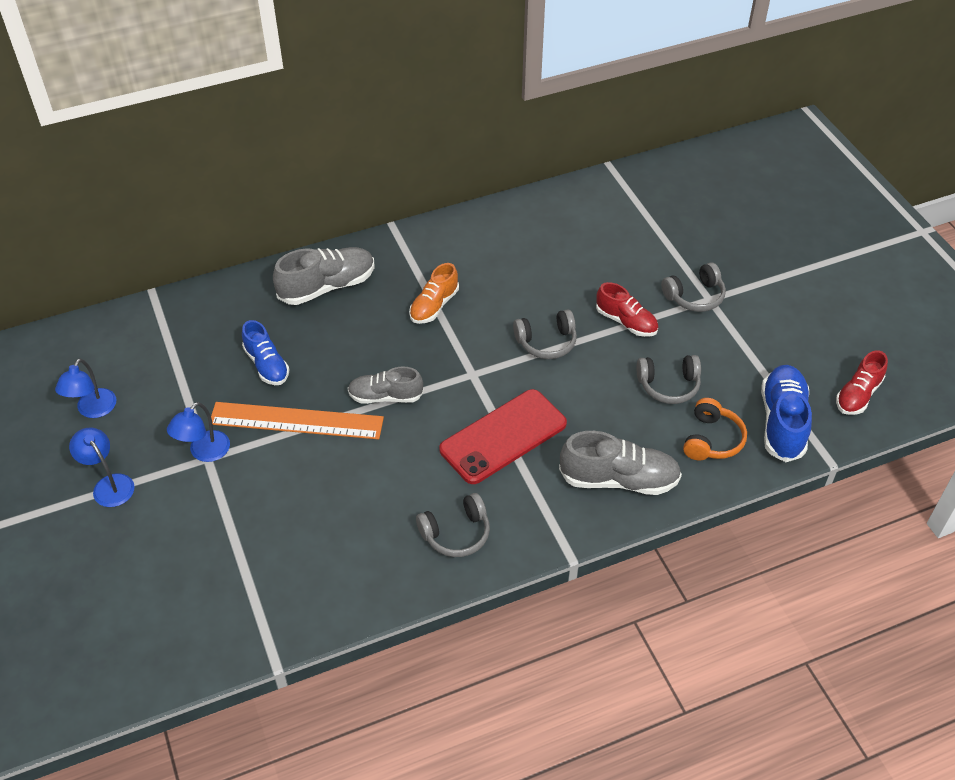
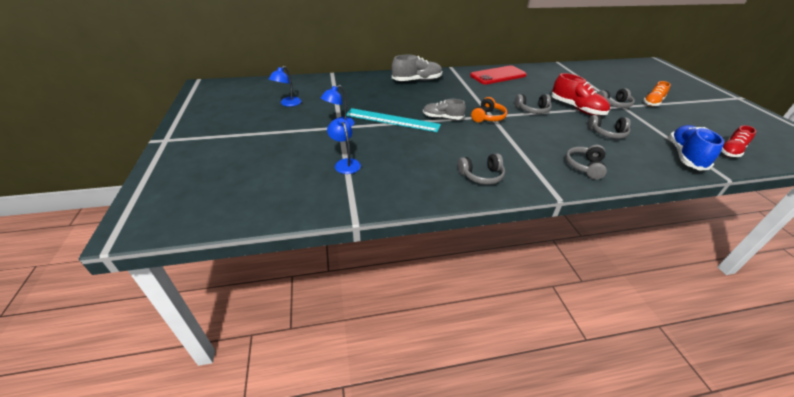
camera: 10 degrees right, 10 degrees down
(109, 484) = (284, 129): blue lamp -> blue lamp (345, 163)
(266, 365) = (381, 100): blue shoe -> none
(296, 421) = (392, 120): orange ruler -> turquoise ruler
(434, 306) = (471, 92): orange shoe -> orange shoe (652, 102)
(503, 436) = (509, 140): red phone -> red phone (498, 75)
(619, 479) = (584, 166): grey shoe -> grey headphones
(626, 322) = (576, 108): red shoe -> red shoe, size x1.51
(712, 439) = (641, 158): orange headphones -> orange headphones (488, 117)

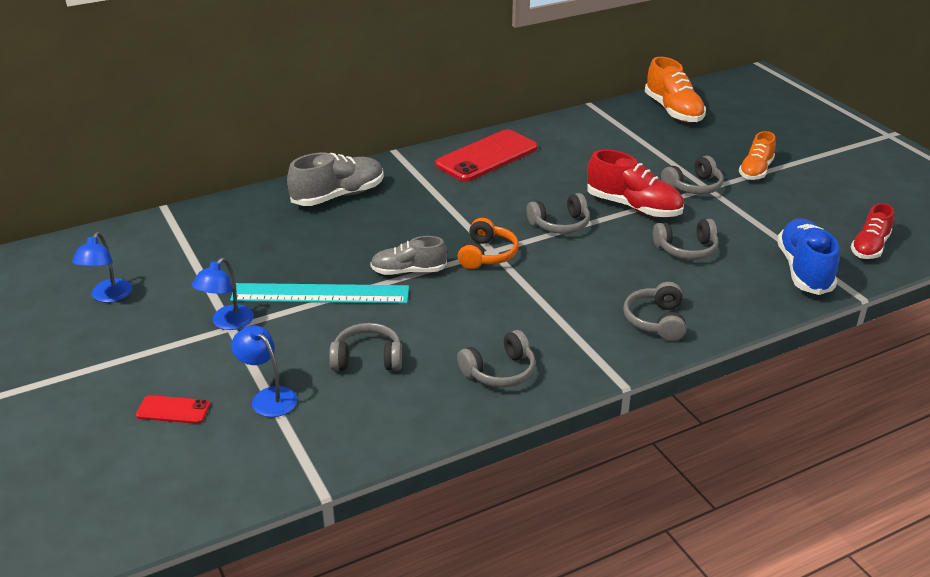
camera: 15 degrees left, 5 degrees down
(293, 160) = (173, 410): none -> red phone
(406, 155) = (367, 359): none -> grey headphones
(604, 70) = (673, 111): none -> orange shoe

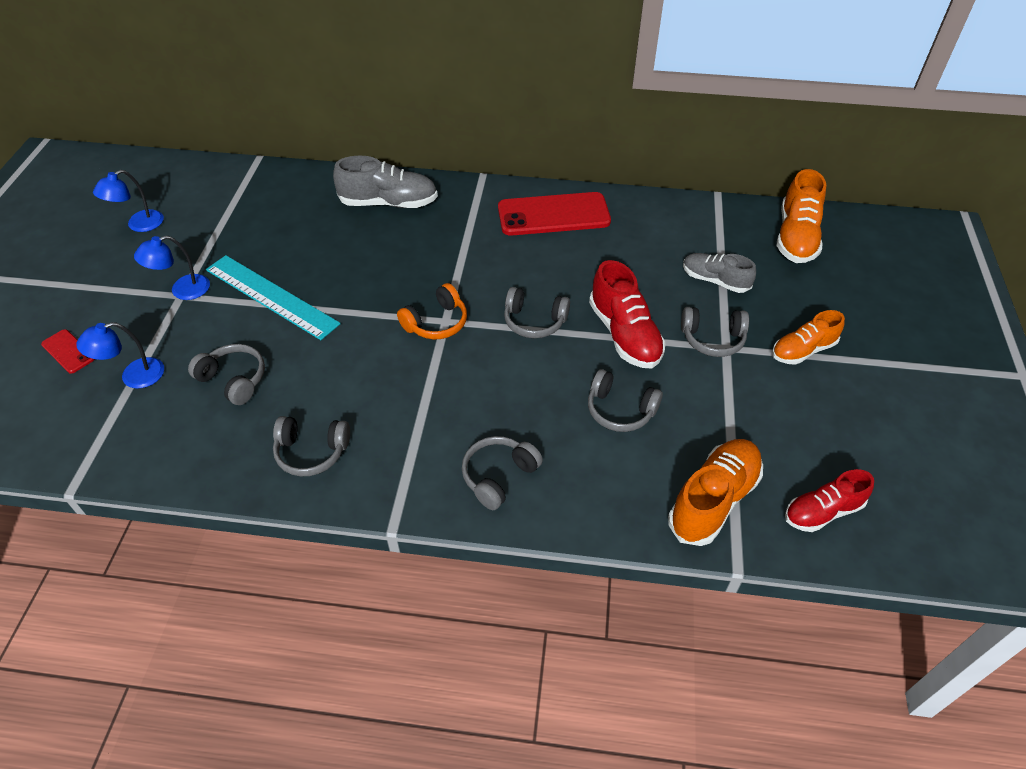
camera: 35 degrees right, 15 degrees up
(268, 397) = (133, 376): blue lamp -> blue lamp turned 105 degrees counterclockwise
(408, 271) = (357, 308): grey shoe -> grey shoe (715, 280)
(804, 270) = (713, 500): blue shoe -> orange shoe

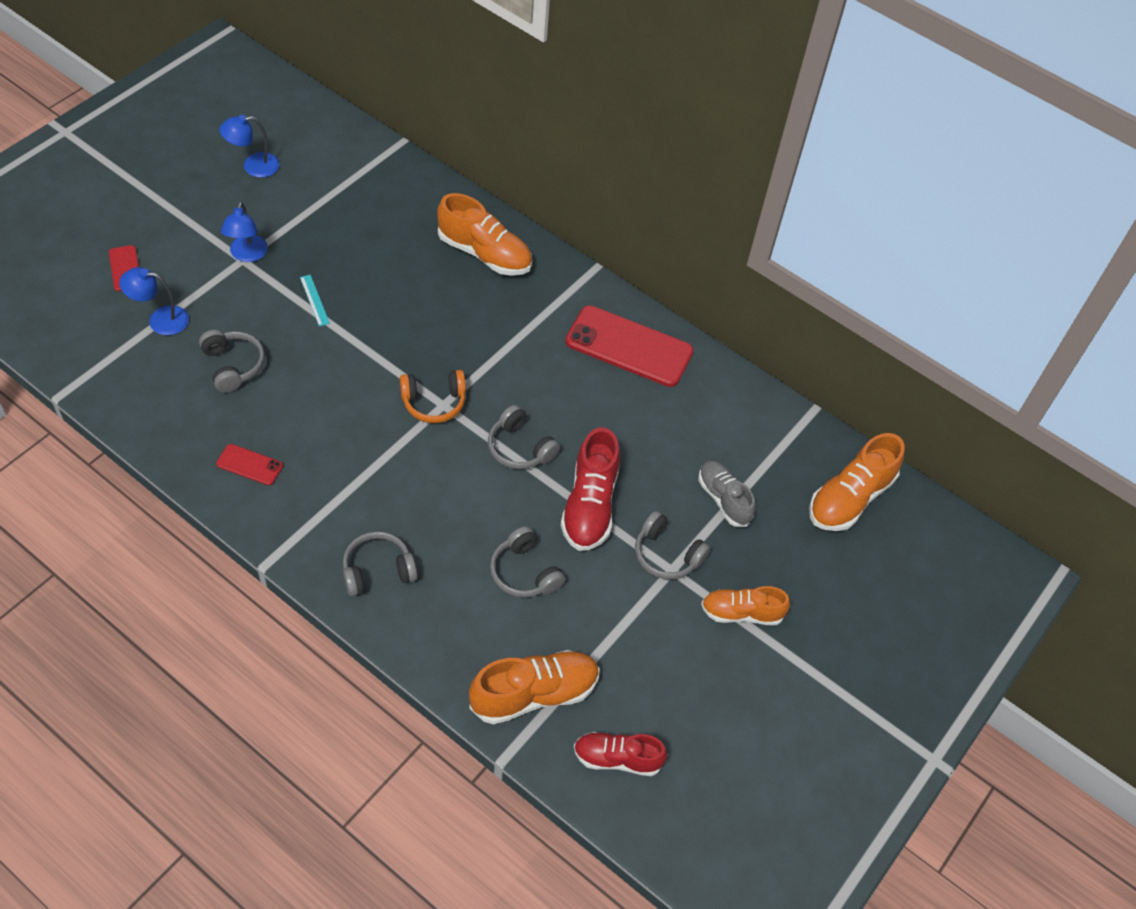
camera: 25 degrees right, 5 degrees up
(182, 290) = (247, 255): blue lamp -> blue lamp turned 90 degrees counterclockwise
(271, 296) = (314, 300): turquoise ruler -> turquoise ruler, size x0.40
(311, 452) = (249, 465): grey headphones -> red phone
(389, 203) = (484, 254): grey shoe -> orange shoe

